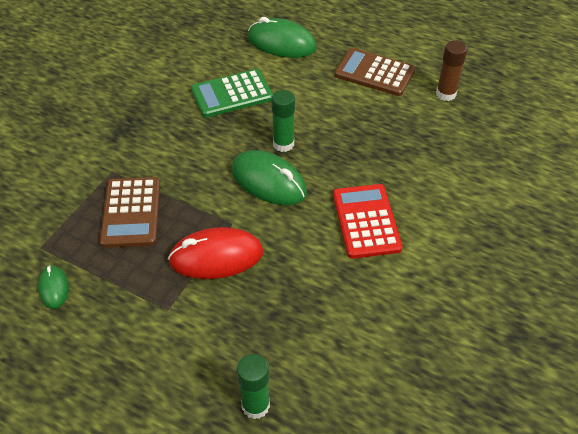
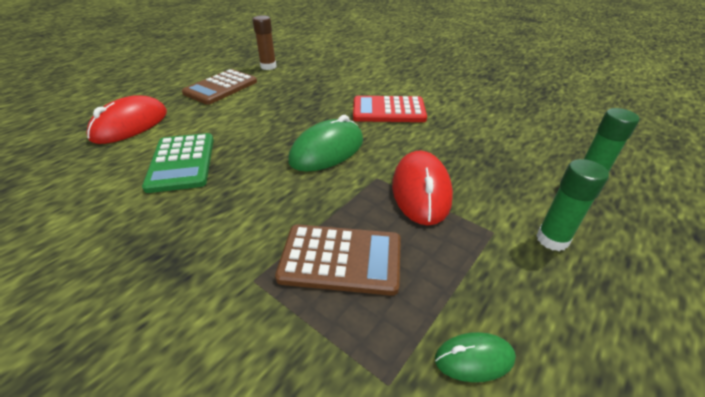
camera: 80 degrees left, 10 degrees down
(281, 43) = (130, 125): green mouse -> red mouse
(283, 144) = (281, 138): green glue stick -> green glue stick (552, 239)

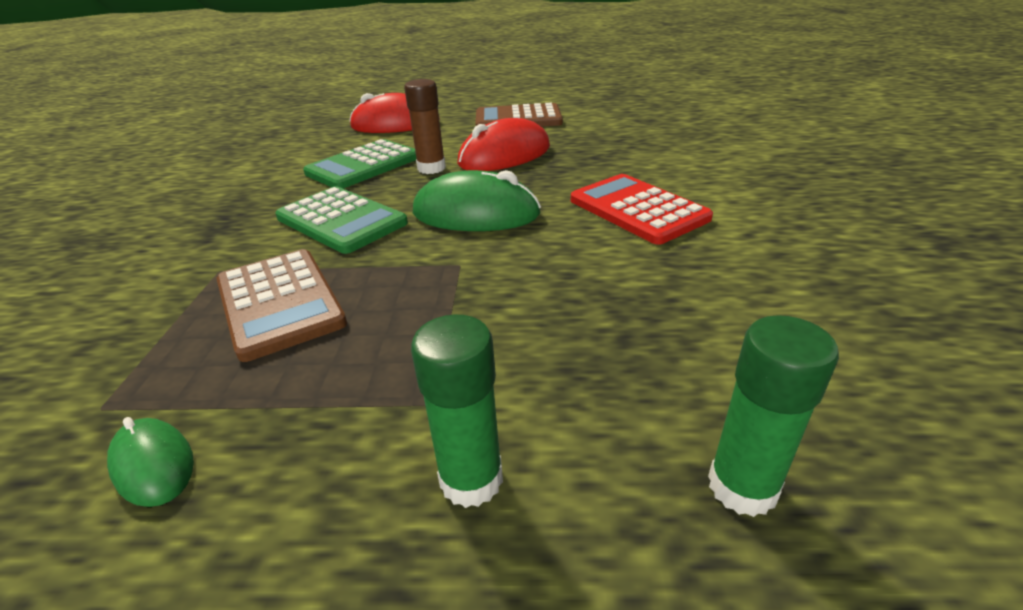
camera: 55 degrees right, 5 degrees down
(259, 200) = (341, 221): none -> green calculator
(268, 67) = (605, 114): brown glue stick -> brown glue stick (431, 168)
(421, 191) = (466, 305): red mouse -> red mouse (504, 156)

